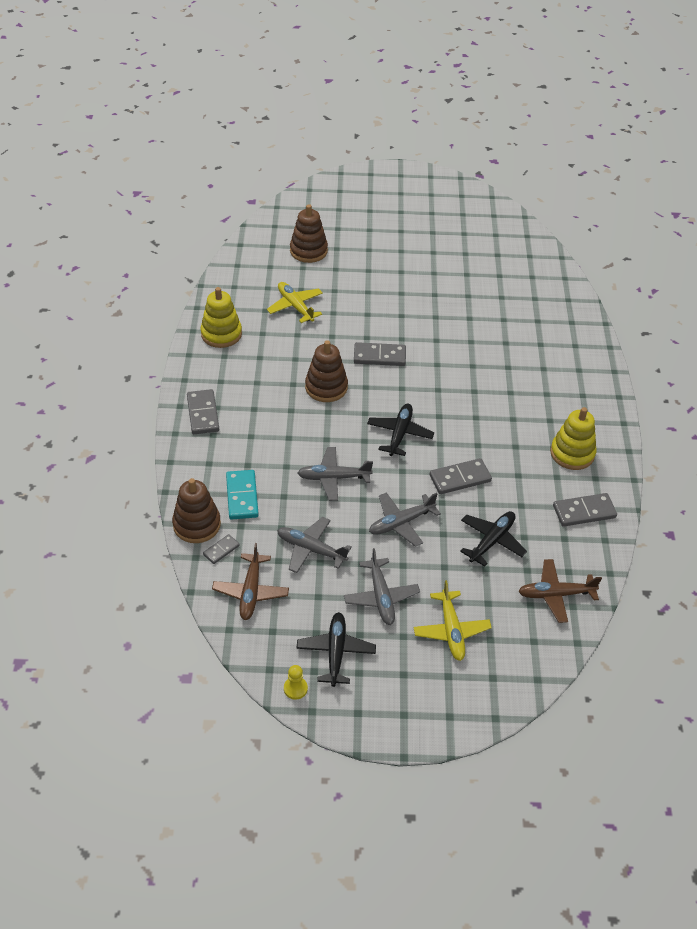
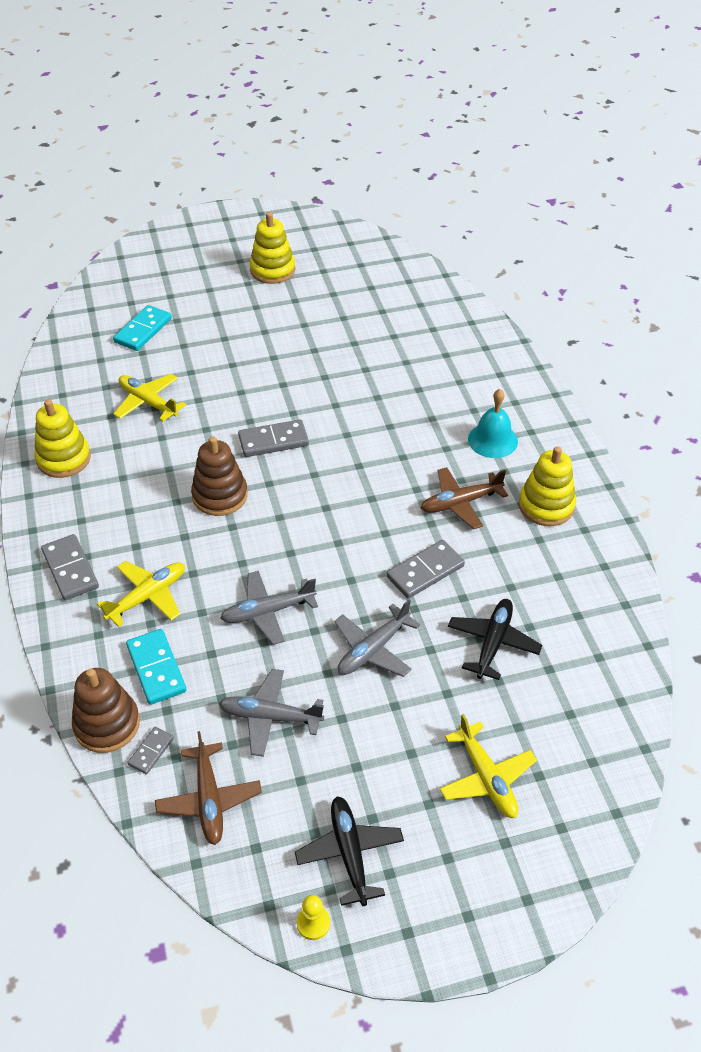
camera: 15 degrees left, 0 degrees up
(251, 446) = (148, 596): none -> yellow plane
(308, 251) = (143, 330): brown stacking toy -> turquoise domino
(381, 597) = (382, 757): grey plane -> none
(399, 434) = (331, 533): black plane -> none
(424, 224) = (272, 270): none -> yellow stacking toy
(549, 394) = (492, 440): none -> turquoise bell
(555, 594) = (595, 692): brown plane -> brown plane (460, 503)
(584, 512) = (588, 575): grey domino -> none

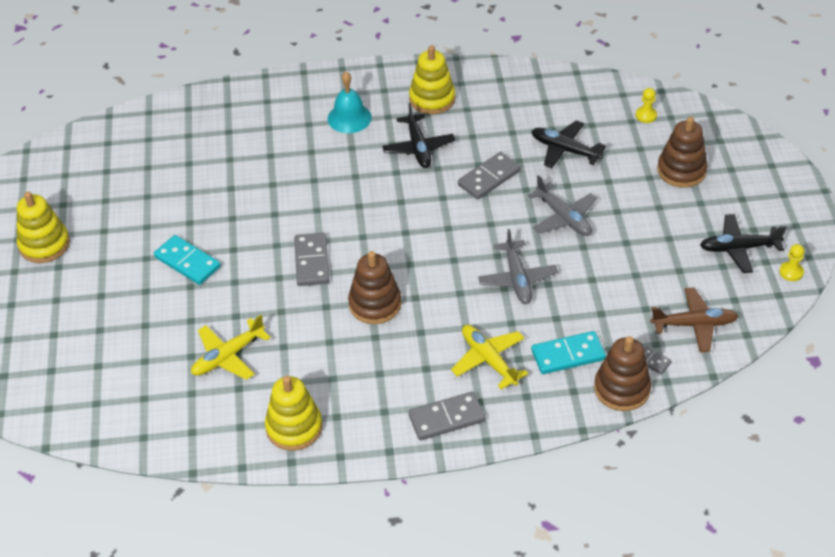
camera: 80 degrees left, 0 degrees up
(143, 330) = (106, 359): turquoise domino -> turquoise domino (187, 262)
(270, 717) = (622, 284): grey plane -> none
(425, 571) = (489, 178): grey domino -> grey domino turned 75 degrees clockwise
(460, 503) = (418, 147): brown plane -> black plane
(486, 778) = (681, 170): yellow plane -> brown stacking toy
(586, 731) = (646, 115): none -> yellow pawn

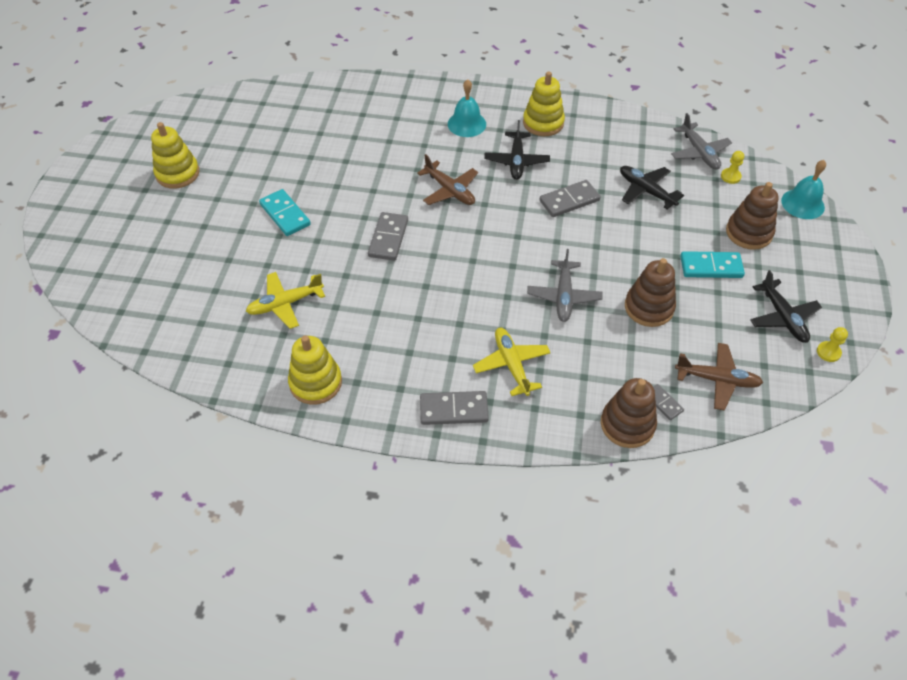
camera: 15 degrees right, 5 degrees up
(358, 195) = (450, 190): none -> brown plane
(375, 304) = (428, 289): brown stacking toy -> brown stacking toy (649, 307)
(563, 217) = (625, 251): grey plane -> grey plane (699, 152)
(568, 355) = (587, 378): turquoise domino -> turquoise domino (711, 267)
(725, 128) = (802, 204): none -> turquoise bell
(738, 248) = (782, 317): black plane -> black plane turned 120 degrees counterclockwise

